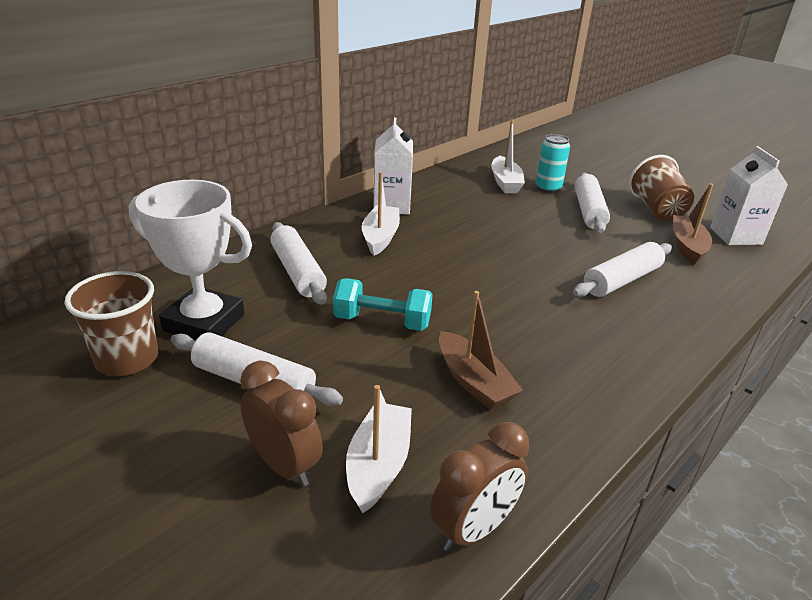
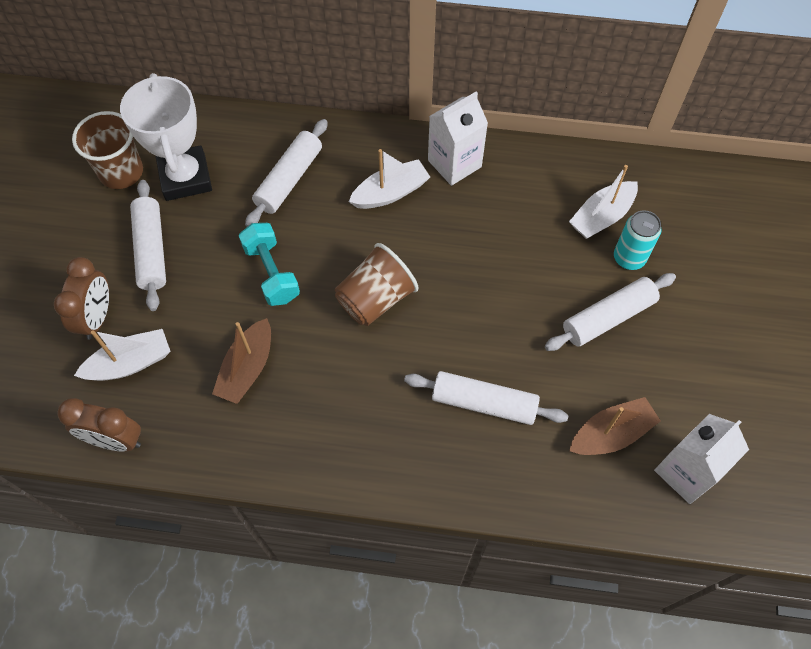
camera: 55 degrees right, 30 degrees up
(656, 210) = (679, 376): brown cup -> brown cup (375, 299)

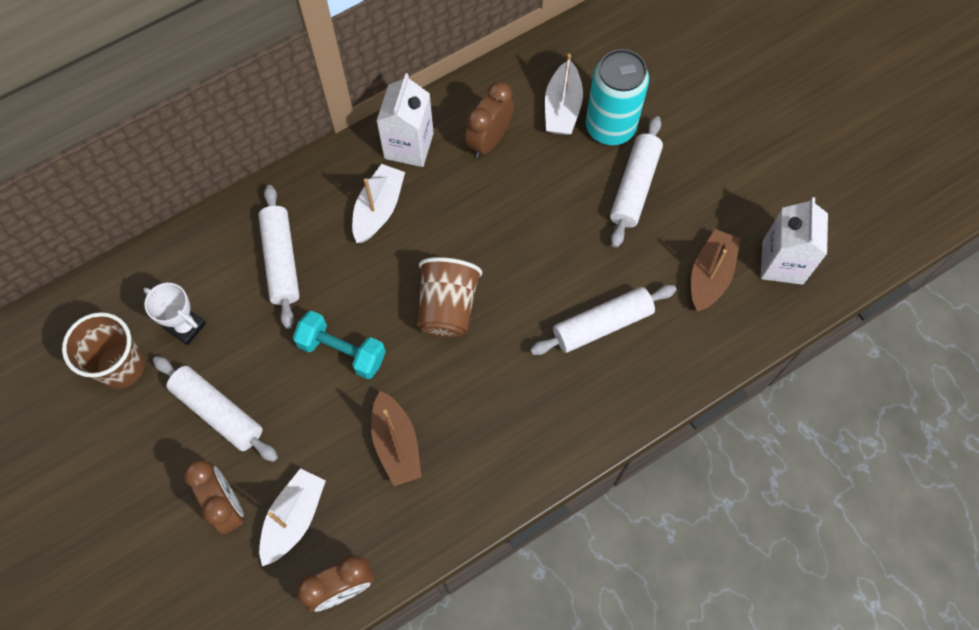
camera: 40 degrees left, 5 degrees up
(185, 177) = (186, 327): white trophy -> white trophy, size x0.56
(520, 201) = (489, 140): none -> brown clock
(629, 258) = (610, 127): turquoise can -> turquoise can, size x1.58

